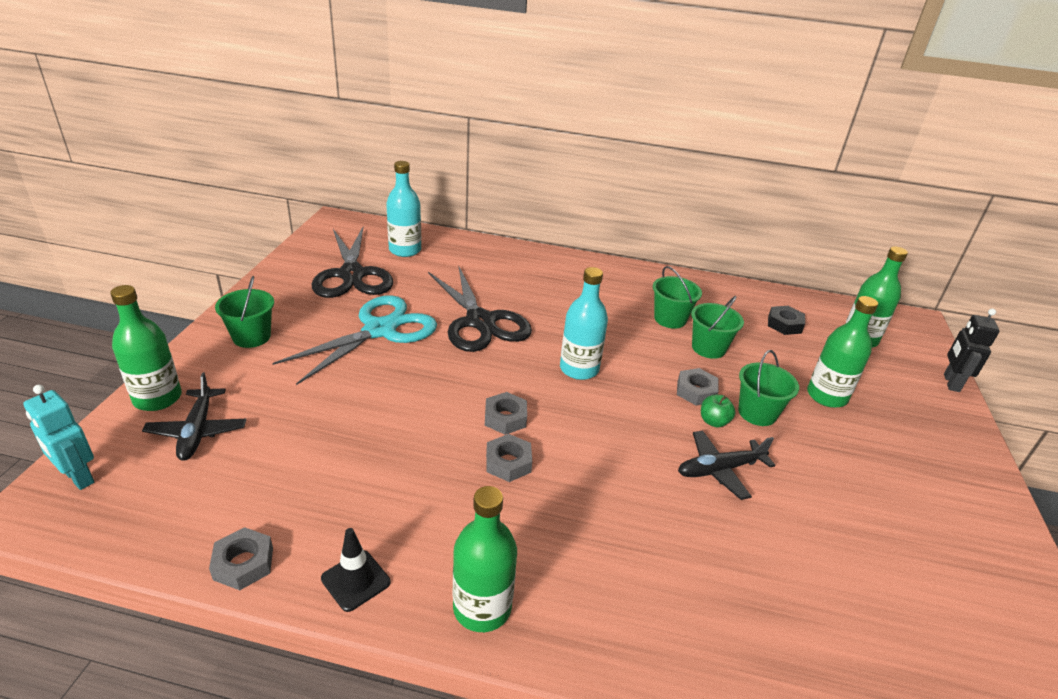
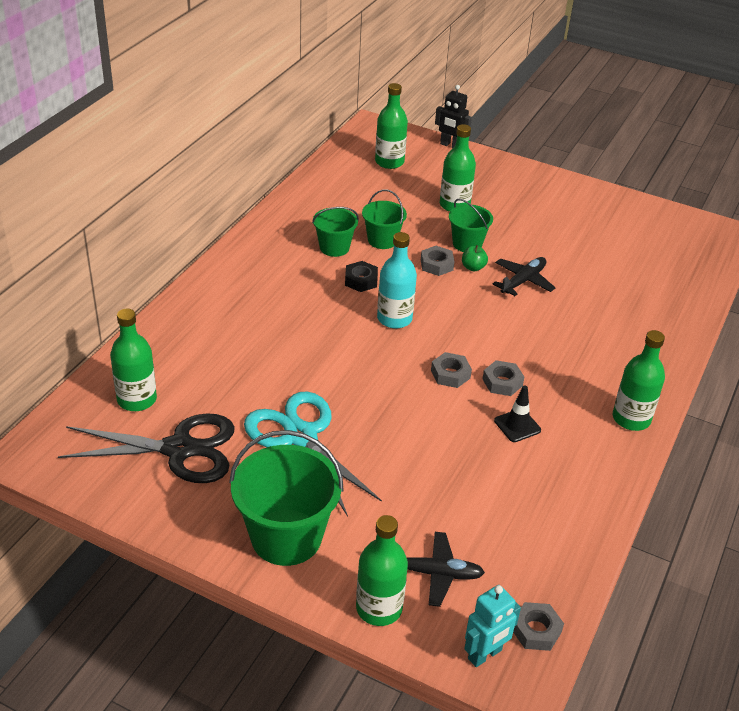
camera: 75 degrees left, 5 degrees up
(243, 563) = (589, 537): grey nut -> grey nut (536, 630)
(251, 337) = (286, 537): green bucket -> green bucket, size x1.77
(355, 580) = (607, 477): black traffic cone -> black traffic cone (517, 425)
(405, 250) = (137, 399): turquoise bottle -> green bottle
(480, 321) = (305, 364): black scissors -> none
(720, 470) = (523, 281): black plane -> black plane turned 135 degrees counterclockwise
(784, 324) = (359, 190): black nut -> black nut (361, 280)

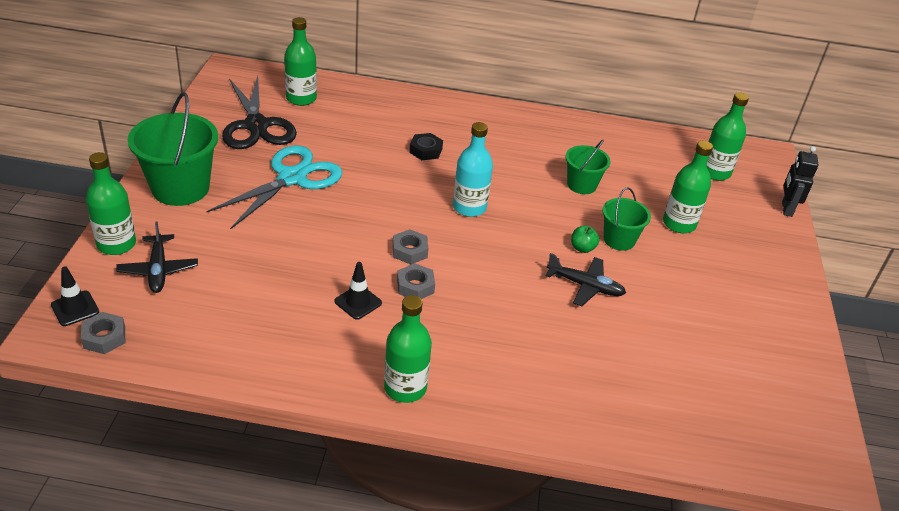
camera: 70 degrees right, 0 degrees up
(334, 247) = (549, 159): green bucket -> none
(361, 280) = (511, 181): black nut -> black nut (425, 150)
(436, 265) = (569, 223): grey nut -> none
(485, 655) = (75, 308): turquoise robot -> black traffic cone

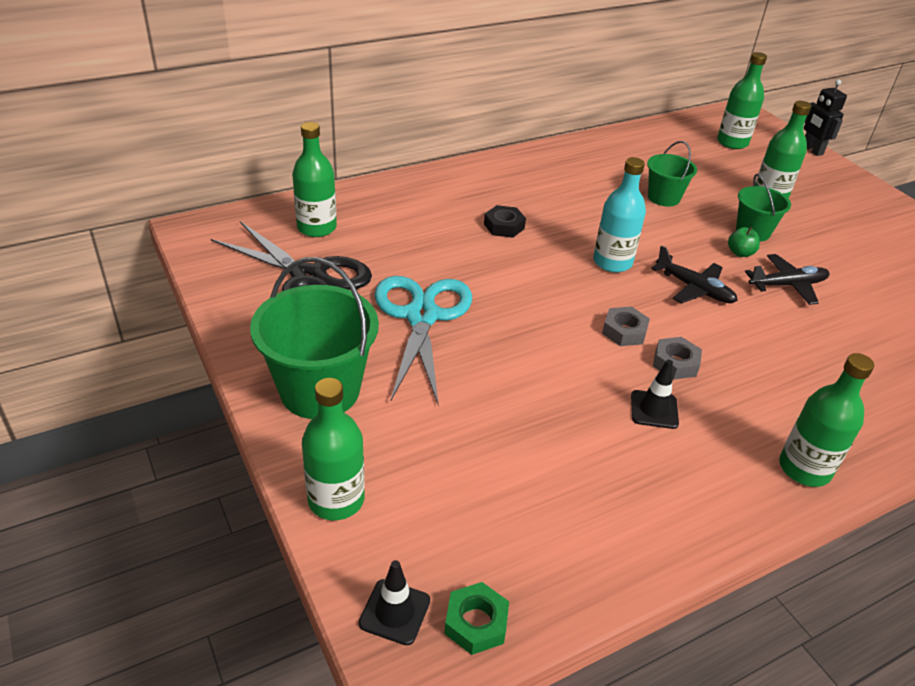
camera: 35 degrees left, 0 degrees up
(104, 337) = (476, 623): grey nut -> green nut
(158, 270) = (424, 500): black plane -> black plane (694, 288)

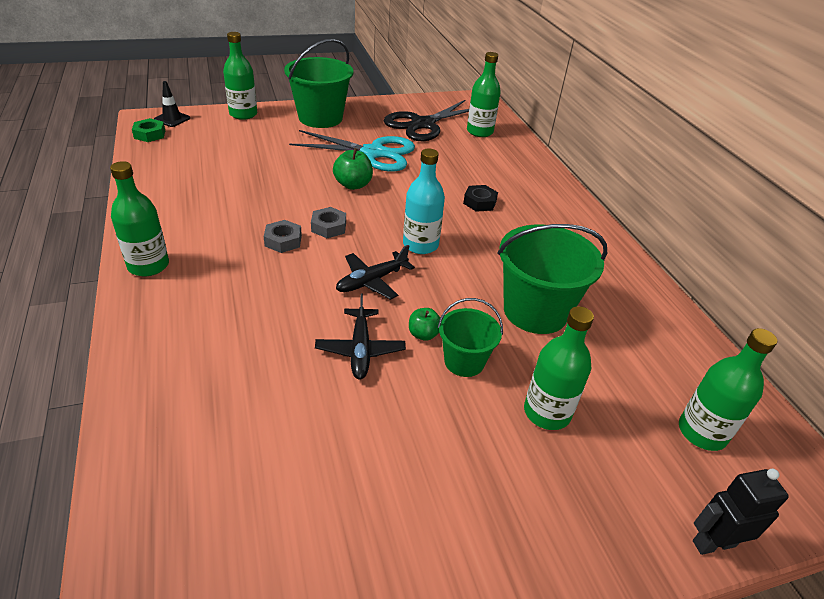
camera: 100 degrees right, 0 degrees up
(519, 324) = (353, 185): none -> green apple
(654, 410) = (243, 217): black traffic cone -> none
(663, 197) = (535, 311): green bucket -> green bucket, size x1.77

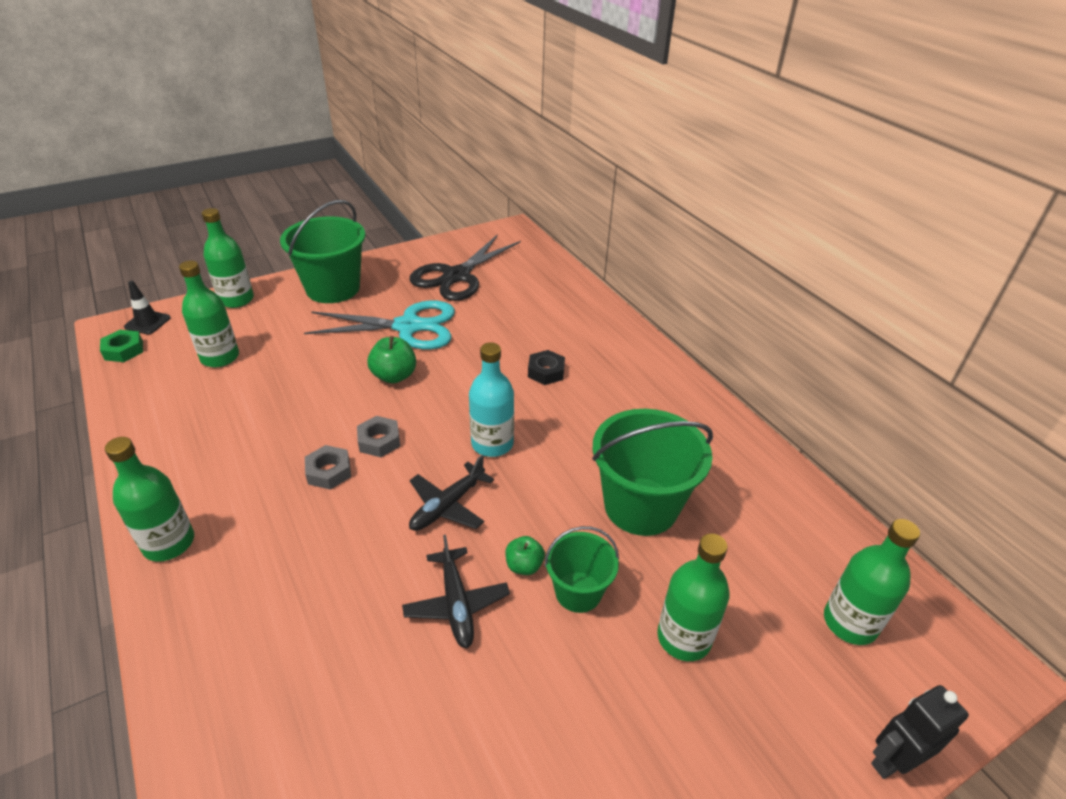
camera: 10 degrees left, 0 degrees up
(479, 132) = (524, 275): green bottle -> green bottle (220, 357)

